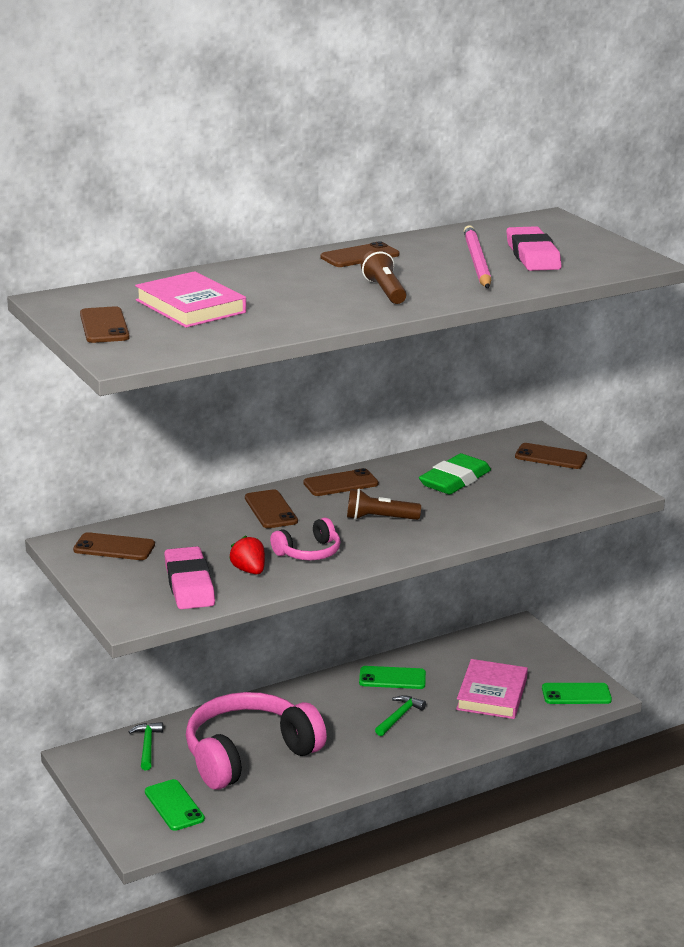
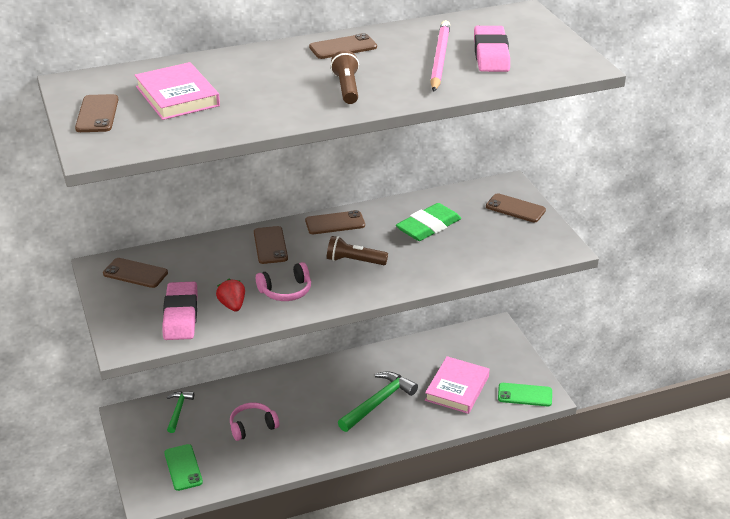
camera: 10 degrees right, 10 degrees up
(249, 755) = (252, 426): pink headphones -> pink headphones, size x0.47
(392, 678) = (382, 366): green phone -> none
(399, 716) = (378, 402): green hammer -> green hammer, size x1.71

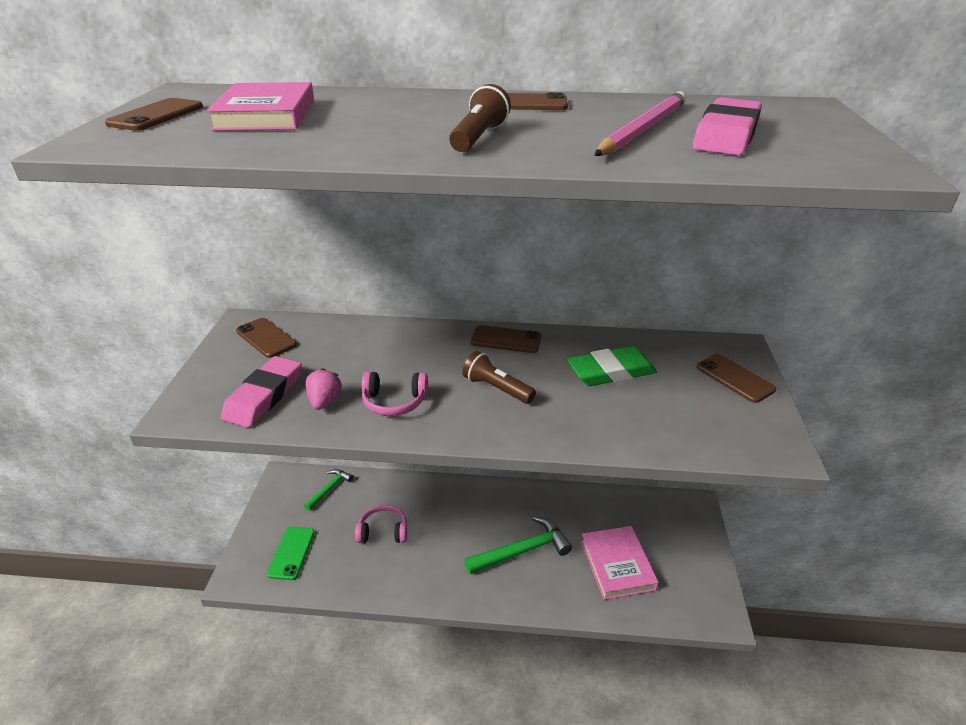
camera: 25 degrees right, 0 degrees up
(232, 305) = (324, 401): red strawberry -> pink strawberry
(270, 245) = (419, 345): brown phone -> none
(457, 388) = (617, 565): pink book -> pink book turned 60 degrees counterclockwise
(525, 395) = (694, 603): green phone -> none

